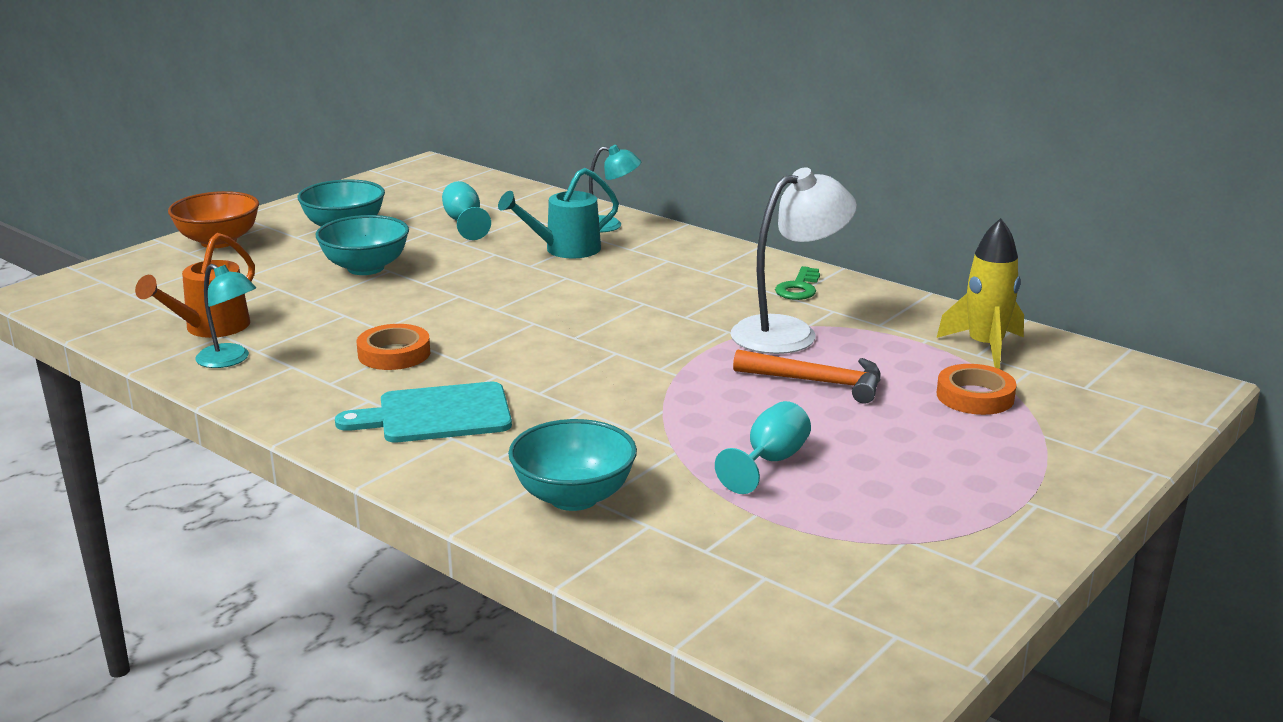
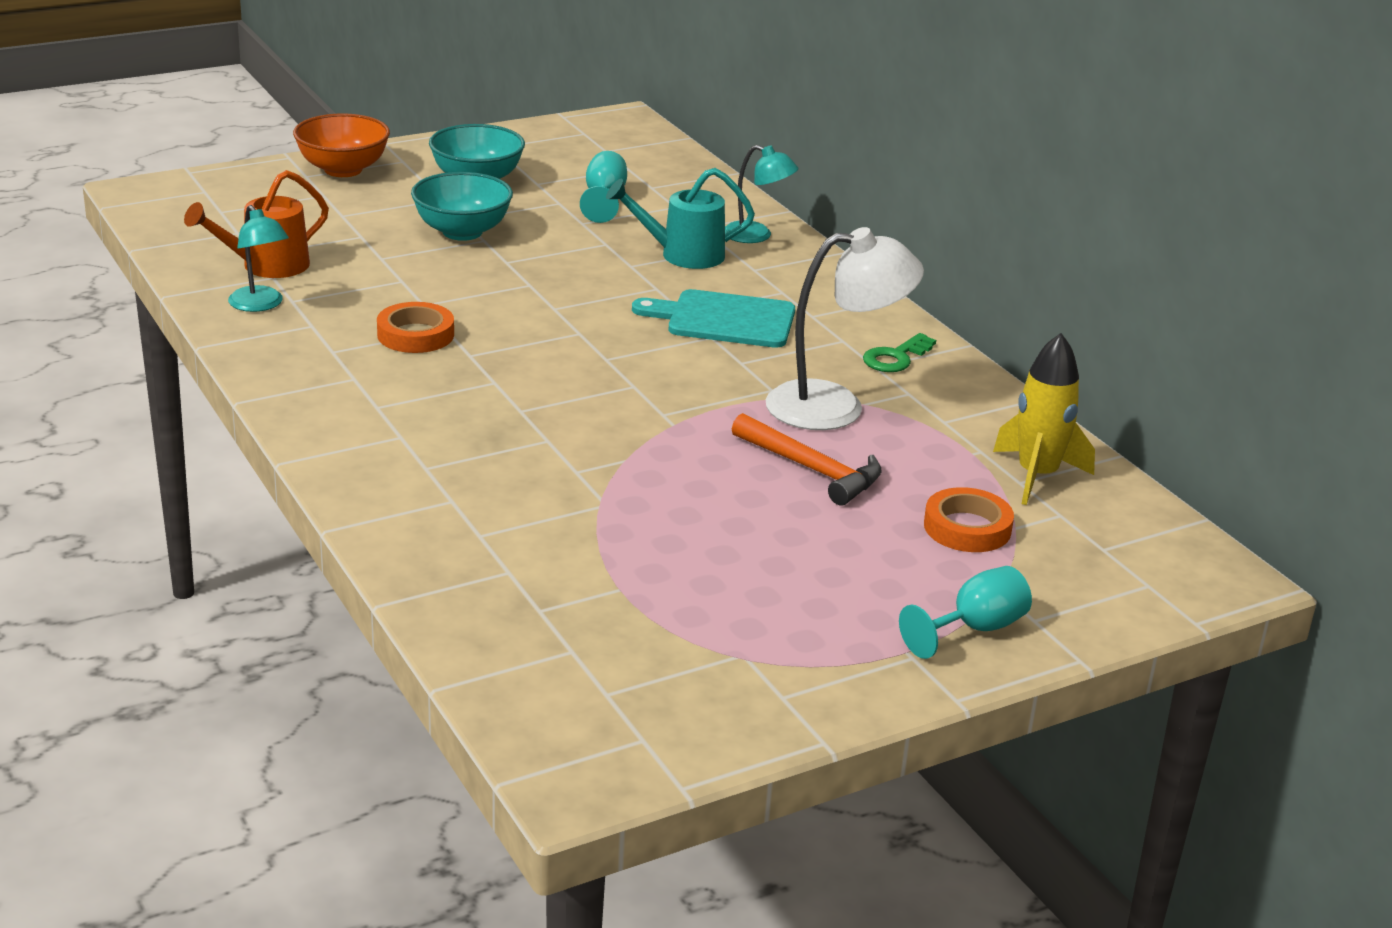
camera: 20 degrees right, 5 degrees up
(437, 415) = (405, 409): turquoise cutting board -> turquoise cutting board (724, 320)
(573, 497) = (462, 525): turquoise bowl -> none
(770, 461) = (682, 540): turquoise goblet -> turquoise goblet (975, 629)

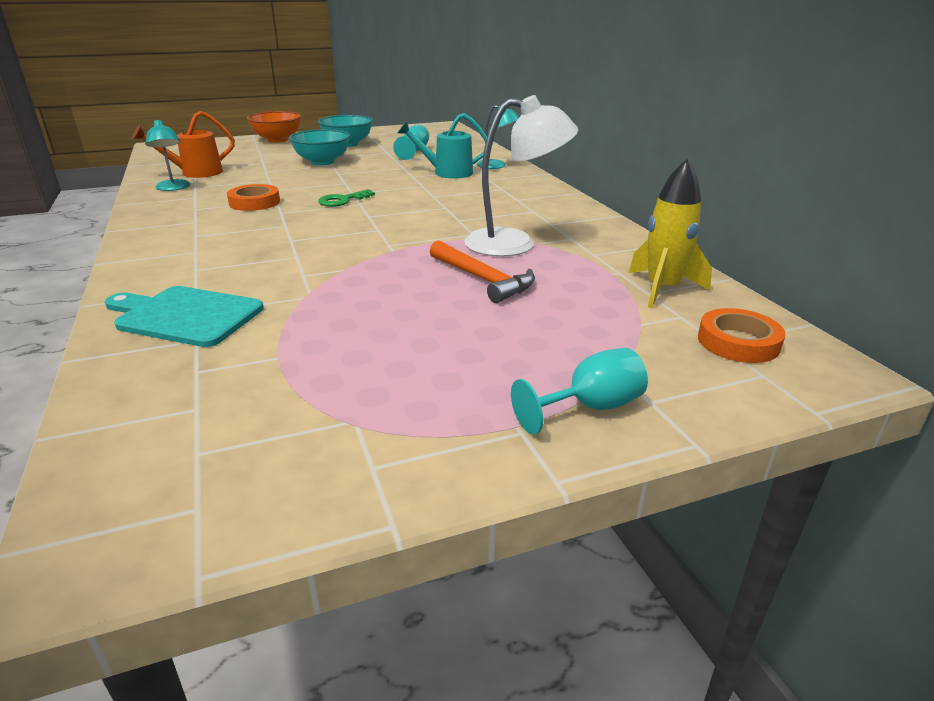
camera: 10 degrees right, 0 degrees up
(724, 320) = (458, 200): turquoise cutting board -> turquoise cutting board (185, 316)
(895, 358) = (567, 220): green key -> green key (342, 200)
(967, 528) = (598, 322): orange tape -> orange tape (738, 342)

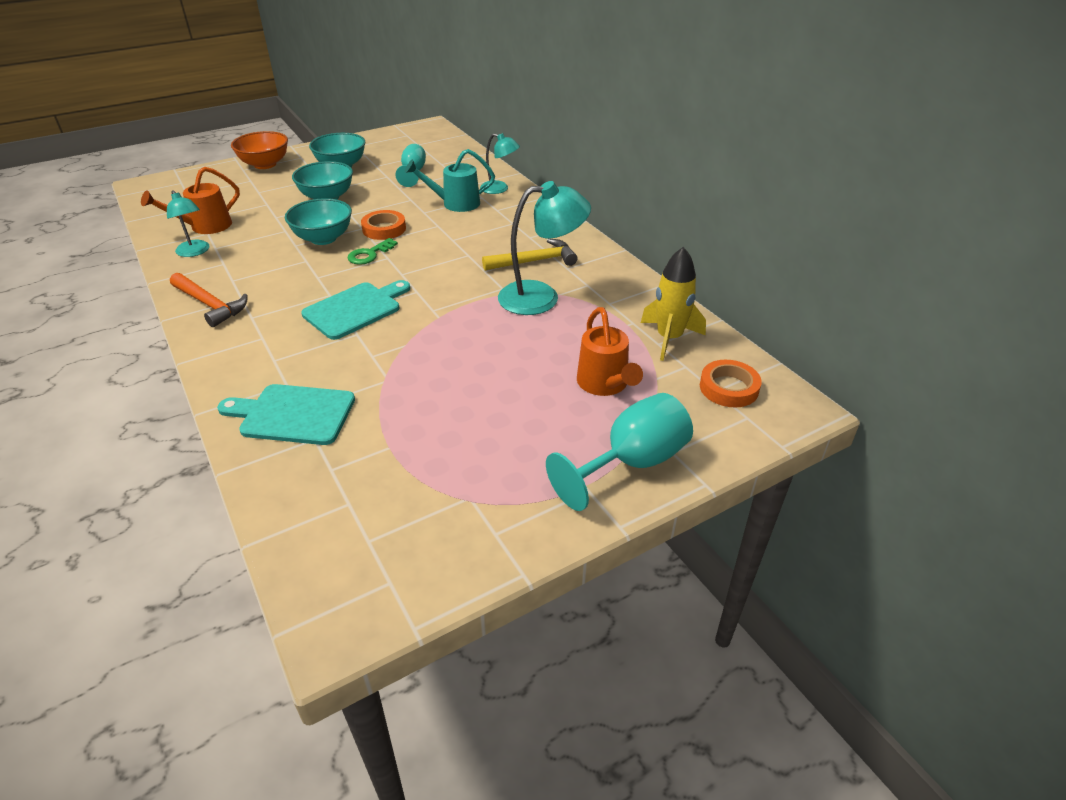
camera: 10 degrees left, 10 degrees up
(254, 202) = (286, 265): orange tape -> orange tape (384, 229)
(303, 187) = (323, 238): none -> turquoise bowl
(306, 238) = (355, 309): none -> turquoise cutting board
(483, 279) = (525, 344): orange hammer -> orange hammer (210, 305)
(515, 244) = (541, 297): white lamp -> turquoise lamp
(516, 216) = (535, 261): none -> yellow hammer
(571, 324) = (605, 385): none -> orange watering can
(590, 407) = (631, 463): turquoise goblet -> turquoise goblet, size x1.57

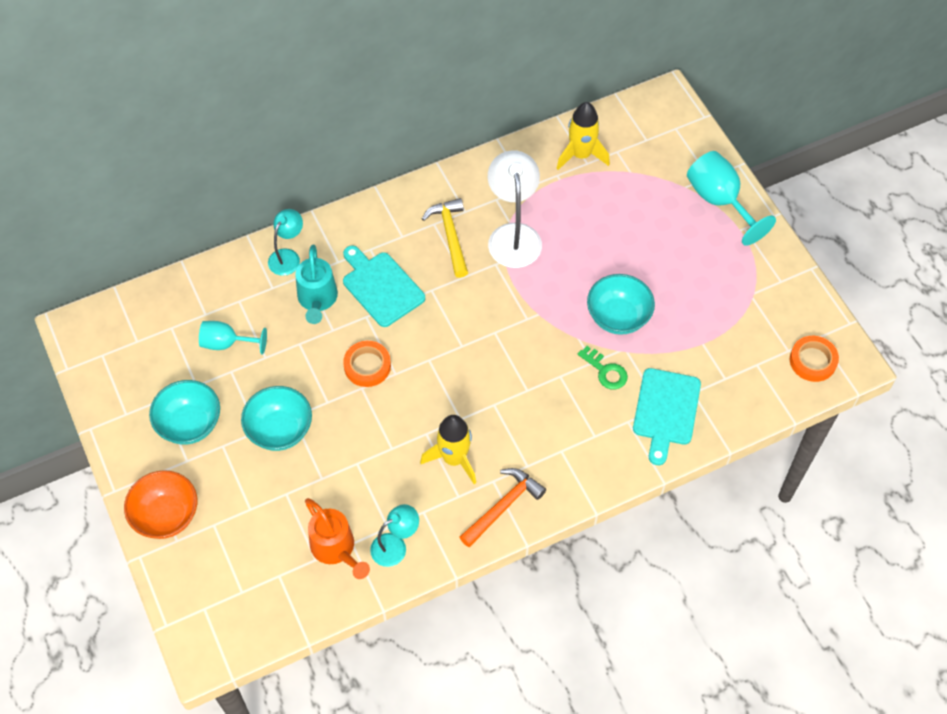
camera: 85 degrees left, 20 degrees up
(274, 276) = (454, 458): none -> yellow rocket
(323, 238) = (381, 422): turquoise bowl -> turquoise bowl (618, 317)
(355, 309) = (521, 380): turquoise cutting board -> turquoise cutting board (381, 287)
(369, 254) = (421, 376): green key -> green key (605, 371)
(541, 297) = (513, 235): turquoise lamp -> white lamp
(605, 385) = (637, 205): orange watering can -> none
(729, 388) = (643, 131): orange tape -> orange tape (812, 361)

